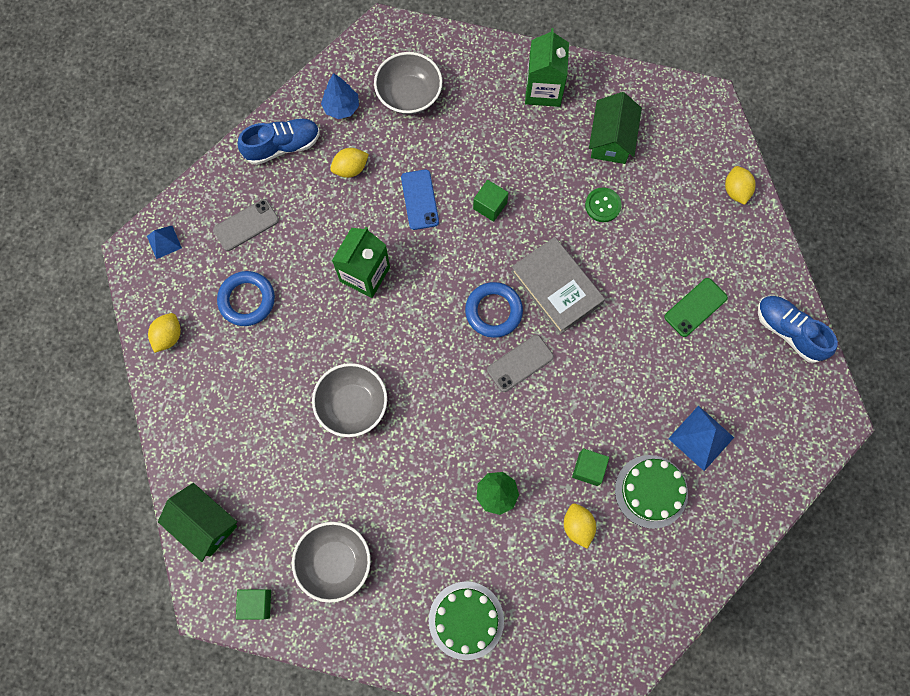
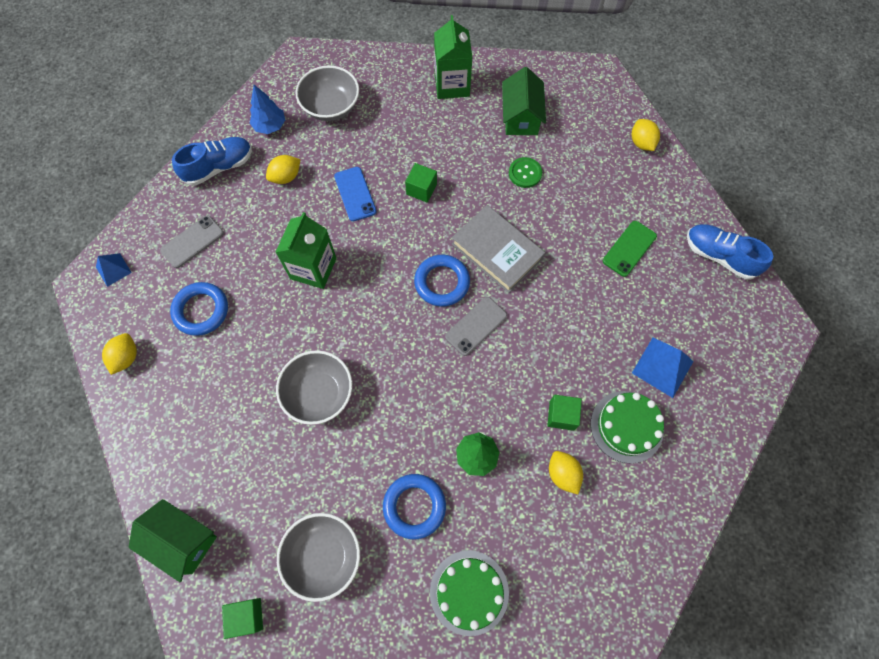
camera: 10 degrees left, 5 degrees down
(428, 531) = (414, 506): none -> blue ring

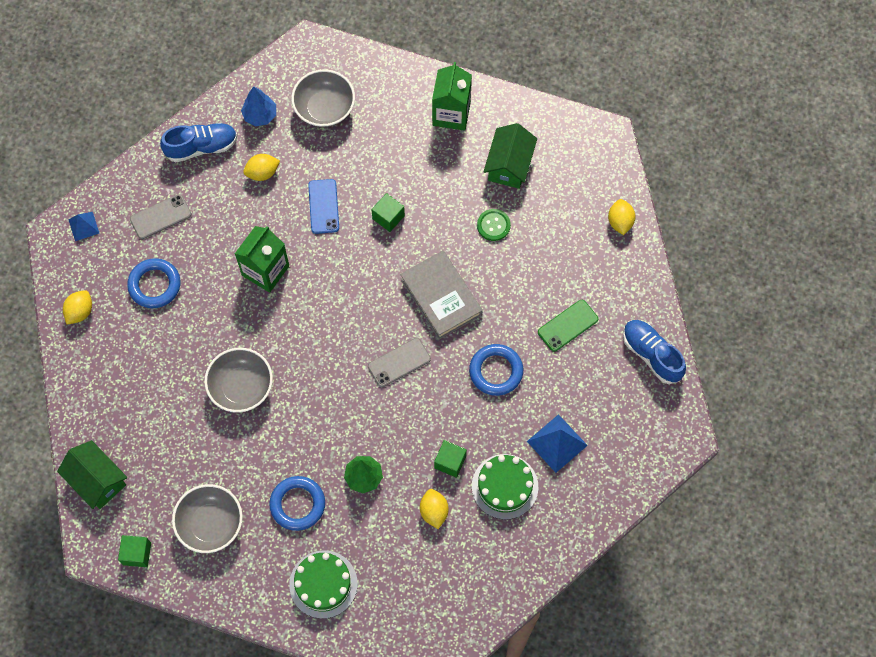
camera: 15 degrees right, 0 degrees up
(442, 282) = (380, 314): blue ring -> blue ring (496, 371)

